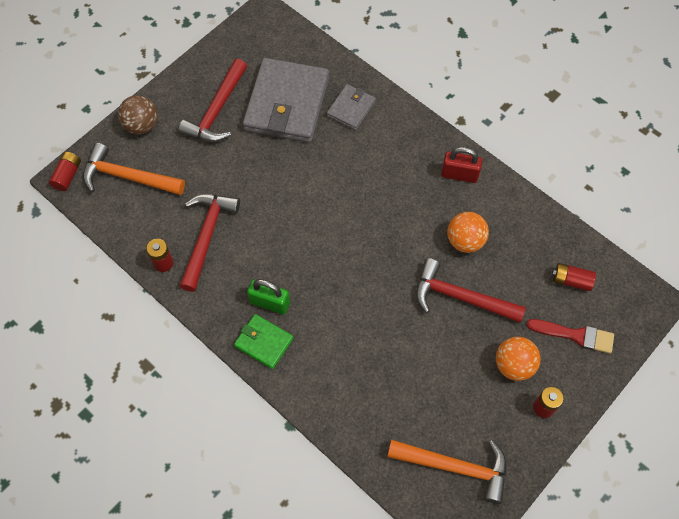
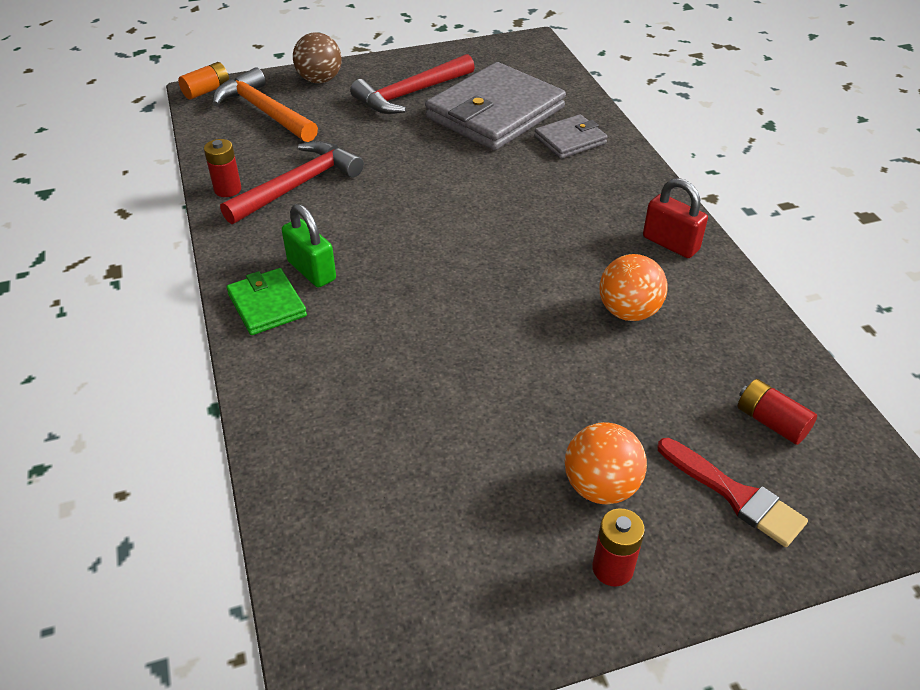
camera: 30 degrees right, 20 degrees down
(67, 175) = (206, 91): red battery -> orange battery
(455, 467) = (402, 577): orange hammer -> none
(460, 297) = (575, 369): red hammer -> none

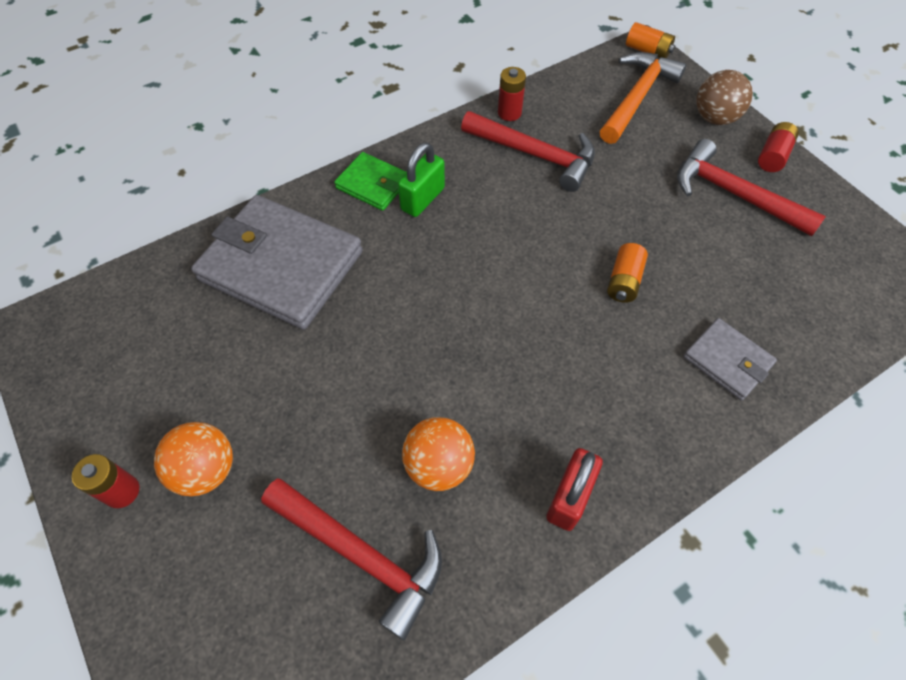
camera: 75 degrees right, 15 degrees up
(267, 305) = (373, 184): green wallet -> green wallet turned 75 degrees clockwise
(475, 169) = (624, 281): none -> orange battery
(495, 113) = (742, 276): grey wallet -> grey wallet (281, 265)
(706, 375) = (361, 554): none -> red hammer
(734, 495) = (206, 593): red brush -> none
(771, 422) = (304, 628): red battery -> red battery (772, 156)

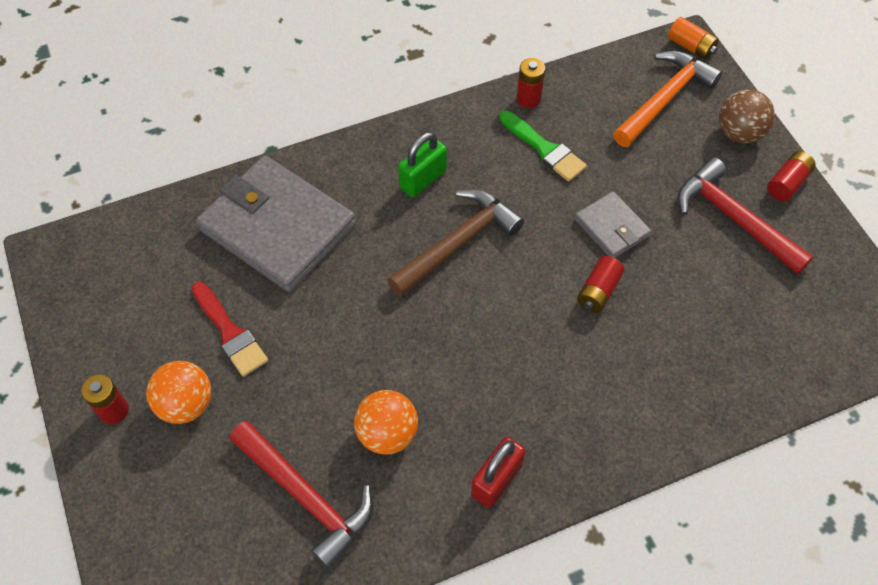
camera: 10 degrees right, 0 degrees up
(245, 382) = (230, 332): none -> red brush
(373, 184) = (377, 157): green wallet -> none
(471, 254) = (458, 243): none -> brown hammer
(535, 155) = (544, 148): red hammer -> green brush
(624, 281) = (598, 291): orange battery -> red battery
(727, 361) = (675, 383): grey wallet -> grey wallet (611, 227)

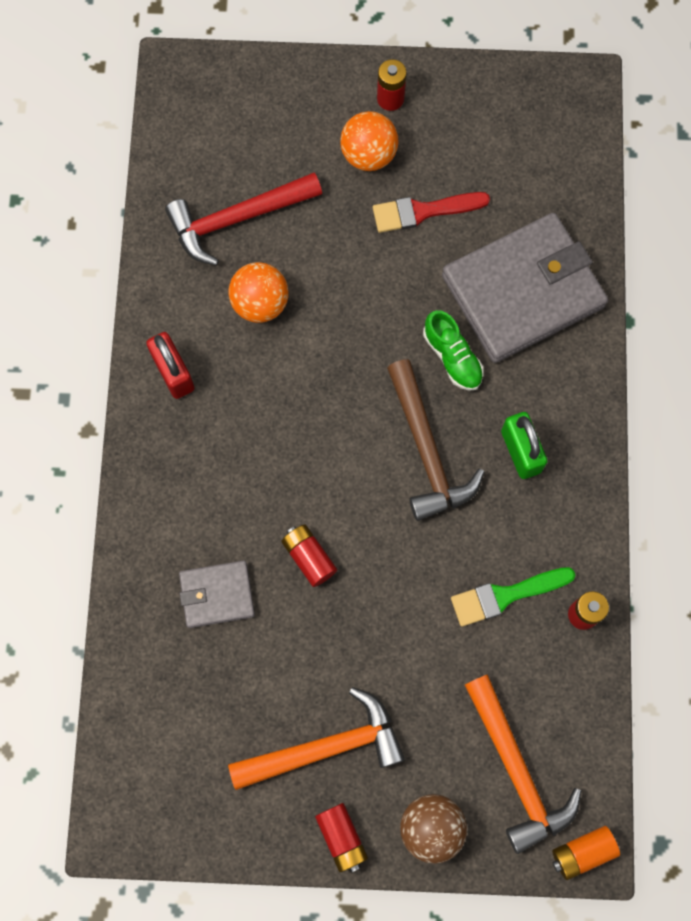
camera: 115 degrees right, 15 degrees up
(364, 256) = (452, 357): none -> green shoe
(611, 227) = (374, 611): grey wallet -> grey wallet (217, 595)
(733, 218) = (326, 747): red hammer -> orange hammer

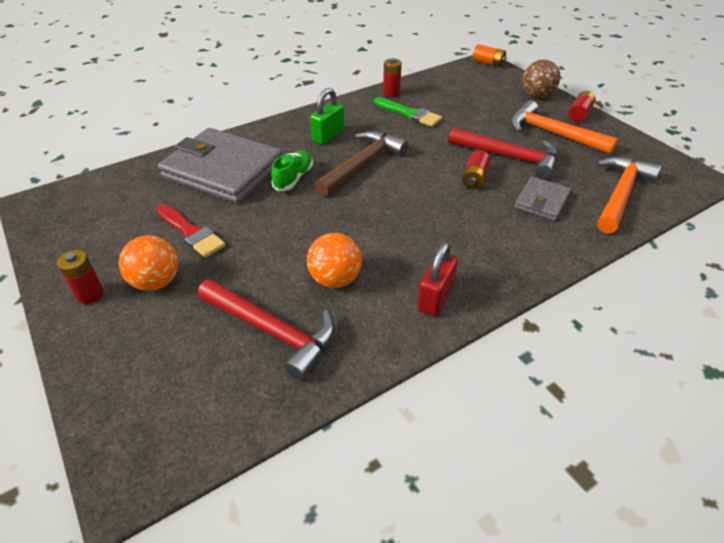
camera: 125 degrees left, 30 degrees down
(217, 595) = (541, 201): grey wallet -> grey wallet turned 75 degrees clockwise
(318, 638) = (509, 157): none -> red hammer
(516, 770) = (481, 85): orange hammer -> orange hammer (620, 194)

